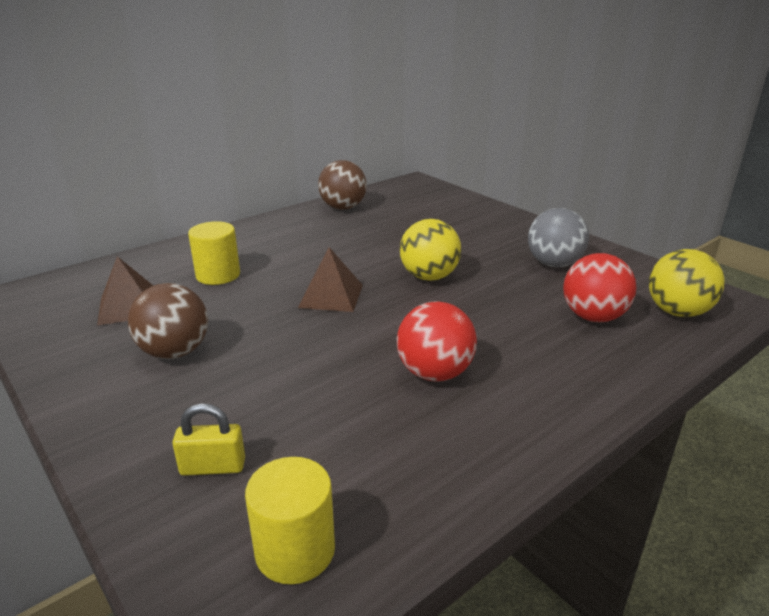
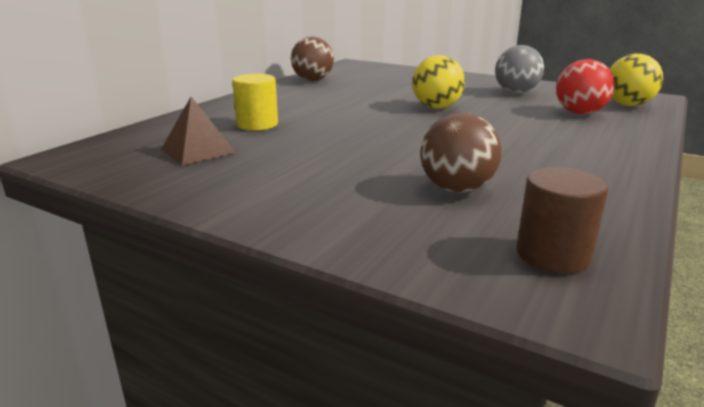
camera: 20 degrees left, 5 degrees down
(175, 352) = (283, 170): brown ball -> brown ball (457, 189)
(213, 467) = (417, 225): yellow padlock -> none
(295, 550) = (553, 255): yellow cylinder -> brown cylinder
(331, 296) = (374, 124): brown pyramid -> none
(434, 373) = (514, 152): red ball -> none

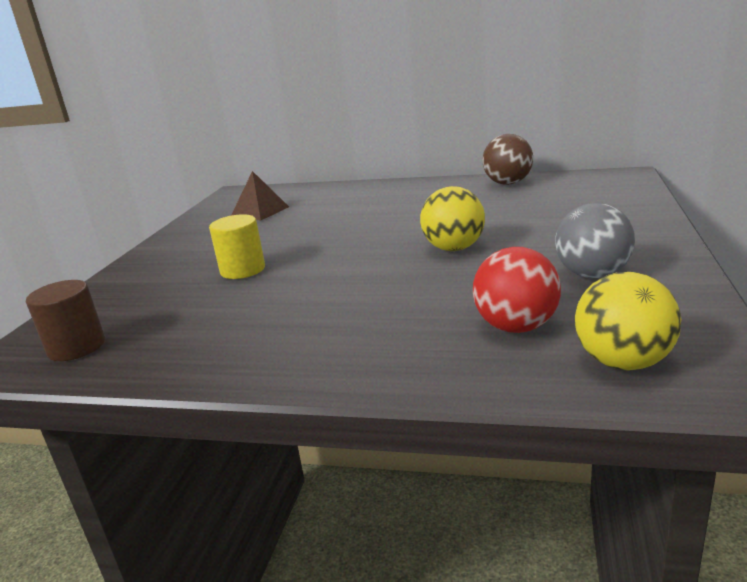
camera: 75 degrees right, 0 degrees up
(257, 124) = (332, 207): yellow cylinder -> yellow cylinder (242, 270)
(457, 189) = (200, 298): brown ball -> none

